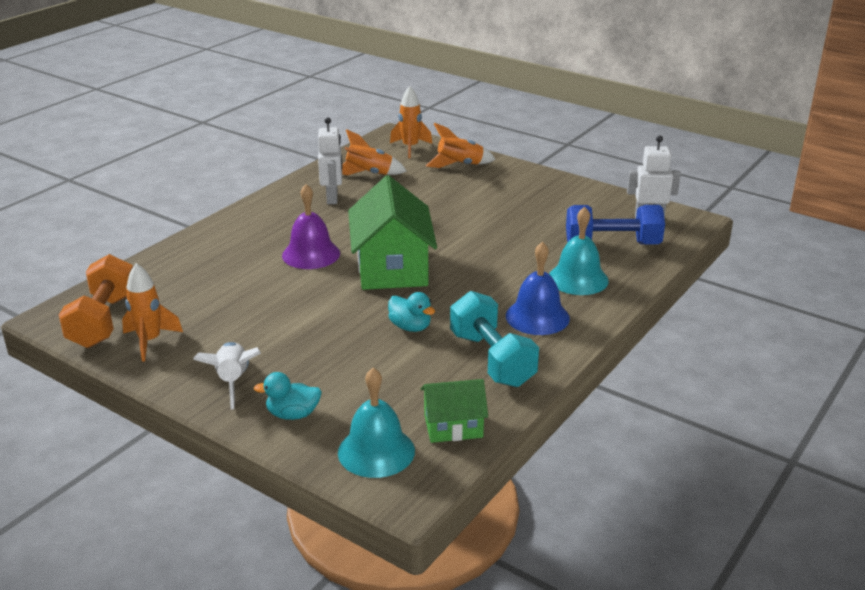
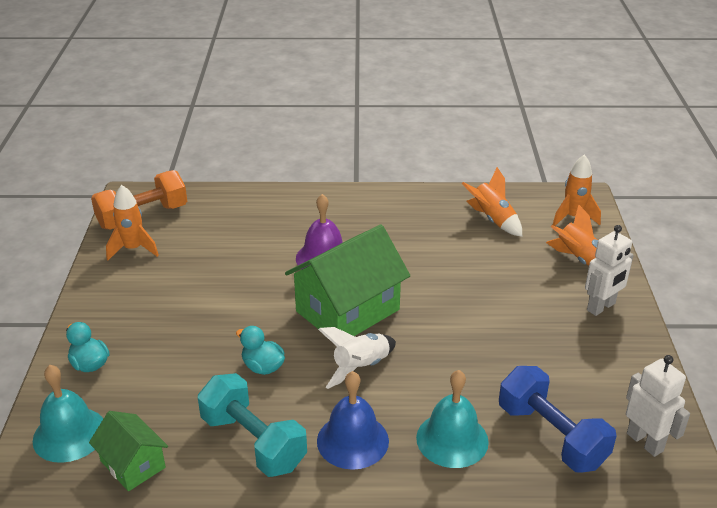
camera: 55 degrees right, 5 degrees up
(233, 382) = (111, 313): white rocket -> white rocket (360, 367)
(332, 198) = (426, 222): white robot -> white robot (601, 307)
(410, 327) = (263, 367): turquoise duck -> turquoise duck turned 120 degrees clockwise
(492, 359) = (253, 442): turquoise dumbbell -> turquoise dumbbell turned 75 degrees counterclockwise

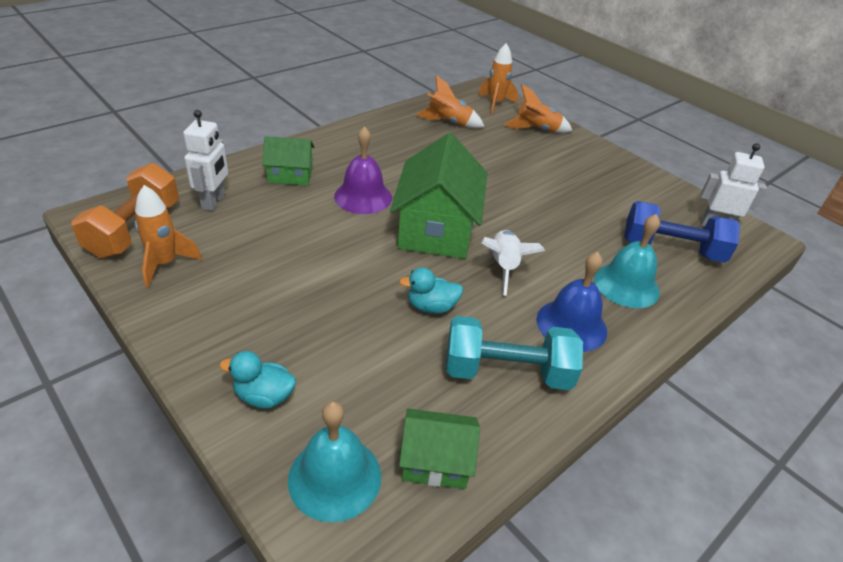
camera: 45 degrees left, 5 degrees up
(290, 217) = (290, 175): none -> green house
(601, 307) = (586, 154): white robot -> white robot (214, 201)

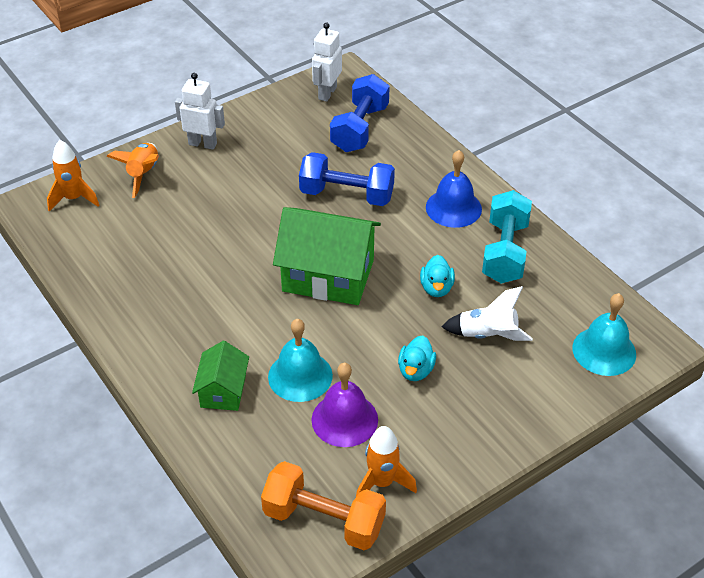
camera: 80 degrees left, 5 degrees up
(214, 201) = (273, 456): white robot -> white robot (203, 144)
(264, 396) = (540, 393): turquoise duck -> turquoise duck (415, 370)
(363, 197) = (270, 328): purple bell -> purple bell (344, 419)
(435, 461) = (585, 298): green house -> none
(448, 123) = (116, 246): orange rocket -> none
(503, 267) = (384, 236): white rocket -> white rocket (487, 335)
(558, 240) = (347, 195): none -> blue dumbbell
(626, 285) = (406, 166): turquoise bell -> turquoise bell (300, 376)

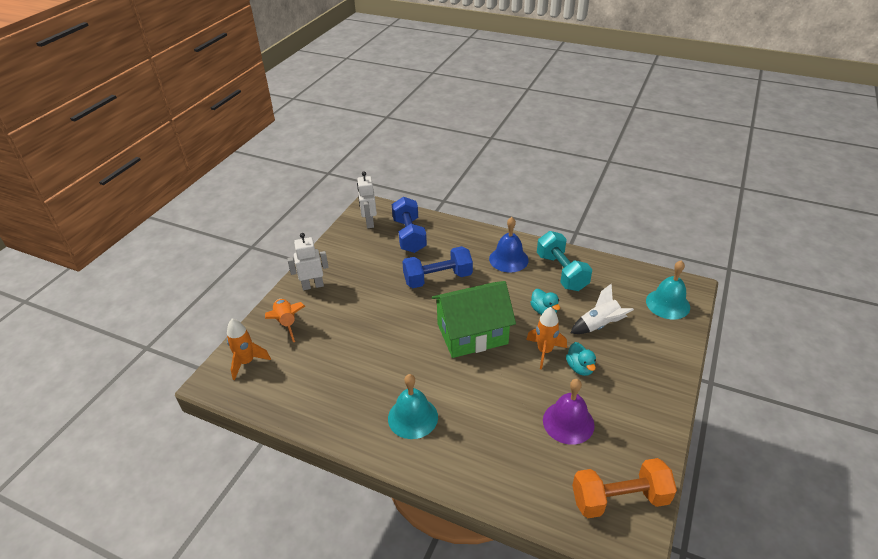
camera: 30 degrees left, 5 degrees down
(223, 391) = (473, 445): green house -> none
(300, 376) = (514, 408): turquoise bell -> turquoise bell (413, 417)
(382, 483) = (629, 452): orange rocket -> orange rocket (544, 351)

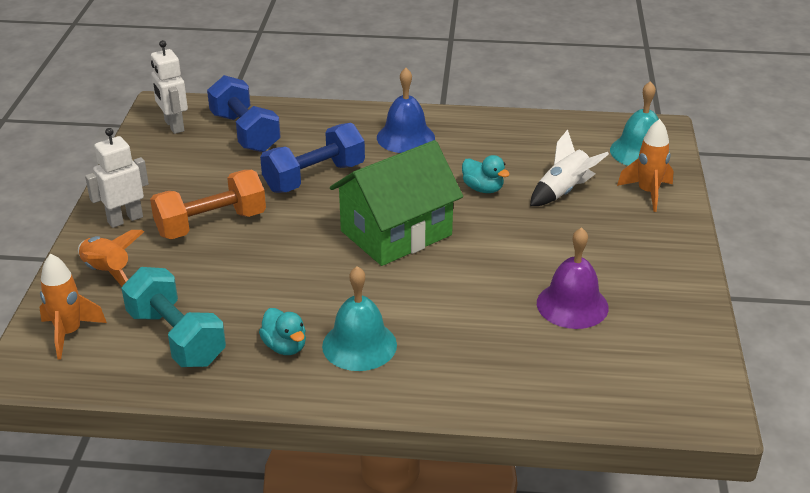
camera: 20 degrees left, 5 degrees down
(544, 351) = (505, 234): orange rocket -> orange rocket (647, 193)
(561, 272) = (486, 140): turquoise dumbbell -> turquoise dumbbell (176, 338)
(580, 368) = (560, 243): turquoise duck -> turquoise duck (285, 346)
(619, 499) = (672, 370): orange dumbbell -> orange dumbbell (211, 224)

